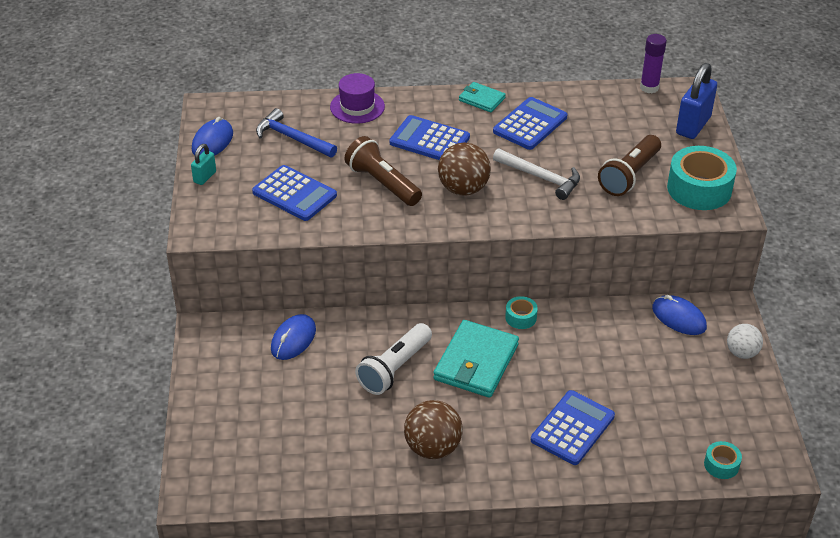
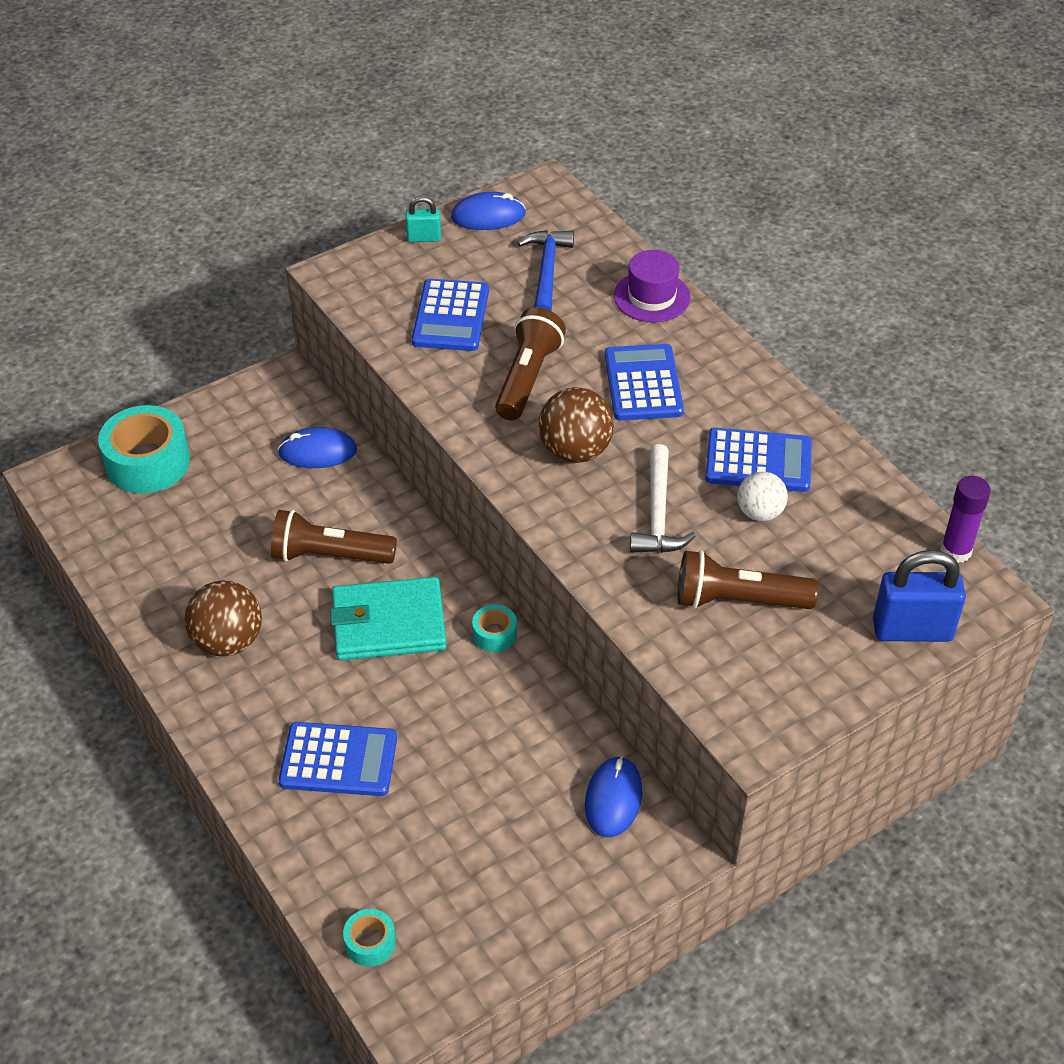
camera: 60 degrees right, 5 degrees up
(394, 369) = (329, 555): white flashlight -> brown flashlight
(481, 99) = (768, 396): turquoise wallet -> none
(699, 189) = (772, 686): turquoise tape -> turquoise tape (148, 462)
(742, 353) = (595, 896): white ball -> white ball (759, 513)

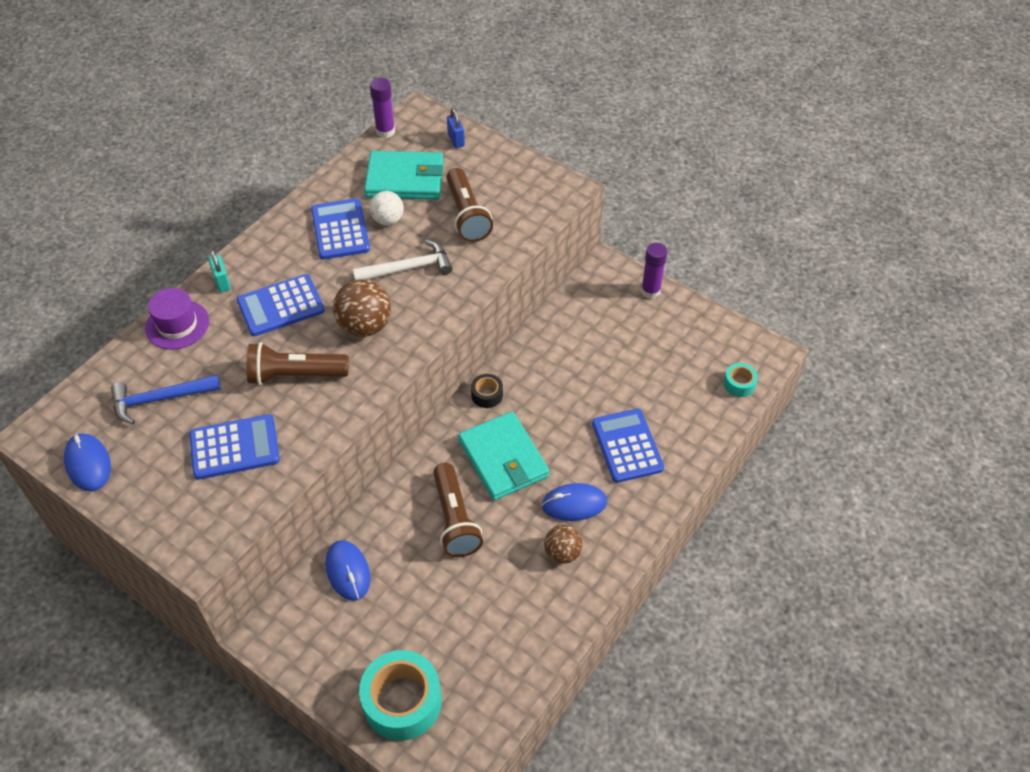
camera: 110 degrees left, 5 degrees up
(228, 641) = (562, 553): brown ball -> brown ball, size x0.64
(424, 238) = (130, 502): turquoise padlock -> turquoise padlock (222, 282)
(494, 634) = (487, 395): turquoise tape -> black tape
(599, 895) = (650, 291): none -> purple glue stick
(613, 799) = (584, 301): blue mouse -> blue mouse (574, 504)
(839, 549) = (405, 179): none -> turquoise wallet
(912, 630) = (456, 140): blue padlock -> blue padlock, size x0.53

